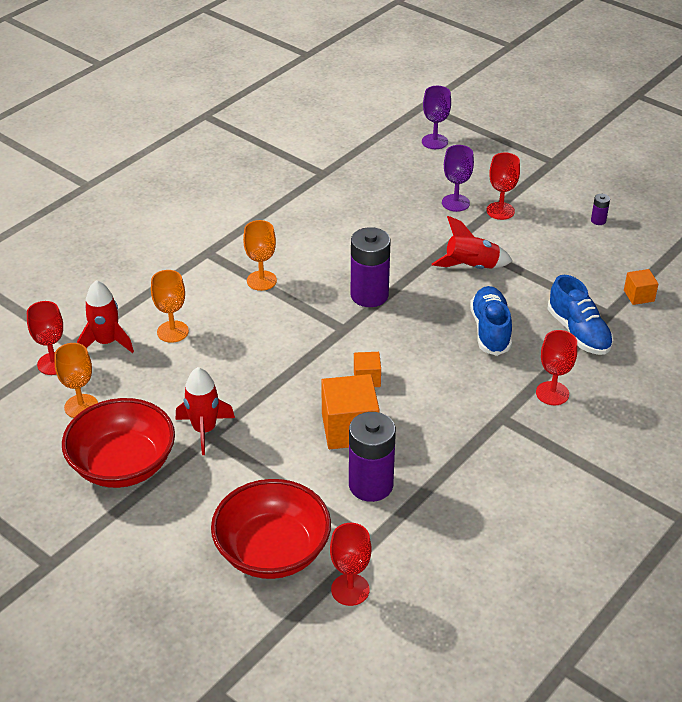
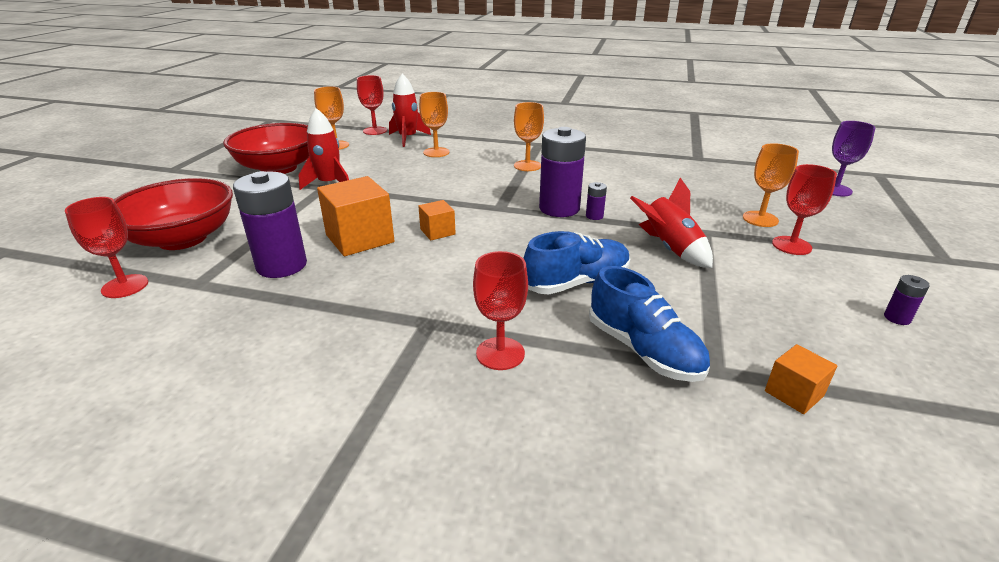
camera: 65 degrees right, 10 degrees down
(396, 281) = (594, 216): none -> purple battery
(455, 203) = (760, 219): purple goblet -> orange goblet
(578, 332) = (643, 350): blue shoe -> blue shoe turned 75 degrees counterclockwise

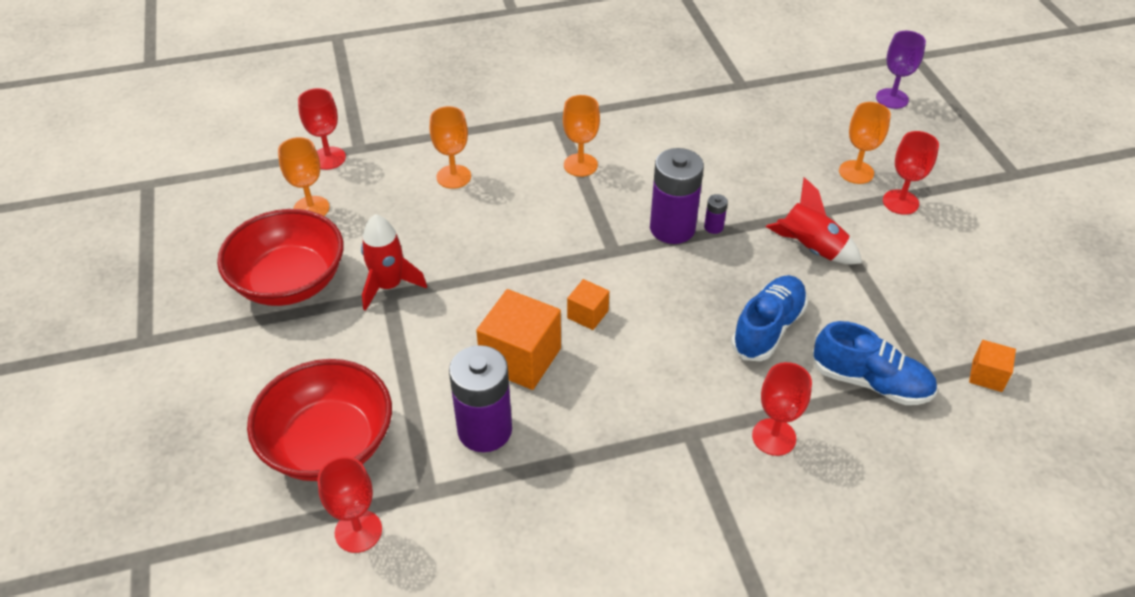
camera: 30 degrees left, 15 degrees up
(408, 138) = (389, 160): red rocket -> none
(897, 318) = (1013, 263): purple battery -> none

